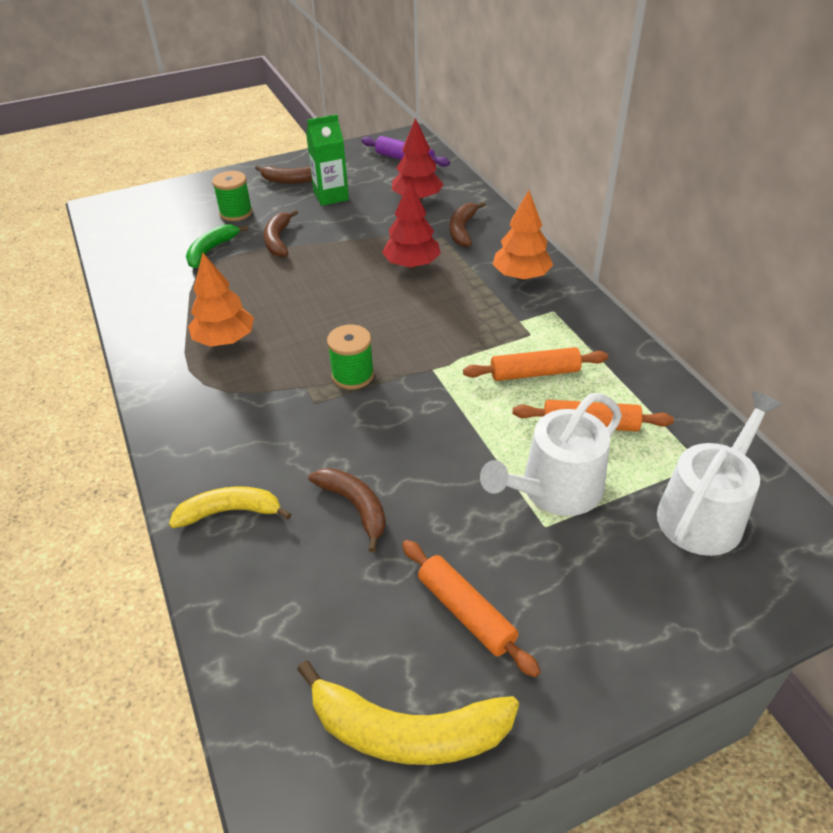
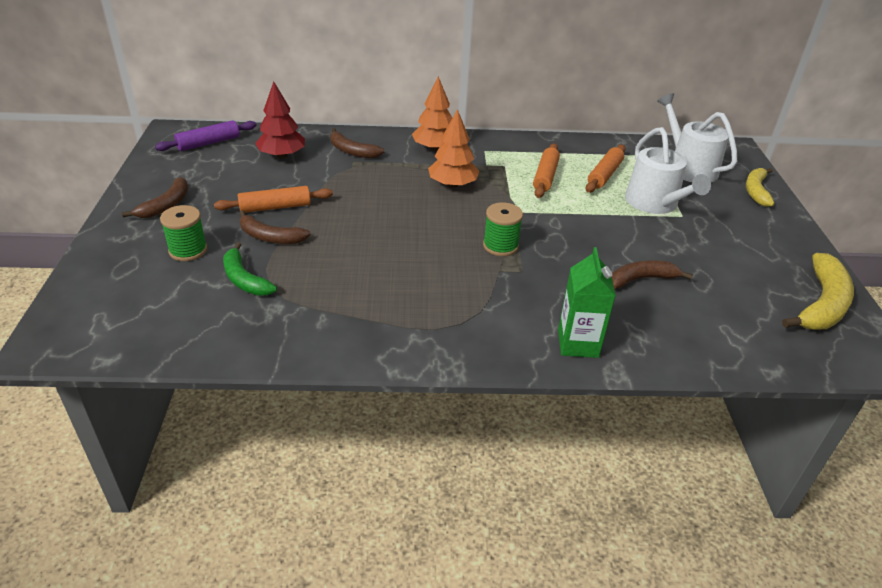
camera: 70 degrees left, 5 degrees down
(225, 340) = (405, 299): orange tree -> orange tree (452, 185)
(230, 512) = (625, 338): yellow banana -> yellow banana (756, 191)
(331, 196) = (225, 192): green carton -> green carton (578, 343)
(412, 264) = (378, 184): red tree -> none
(466, 612) = (741, 261): orange rolling pin -> orange rolling pin (275, 207)

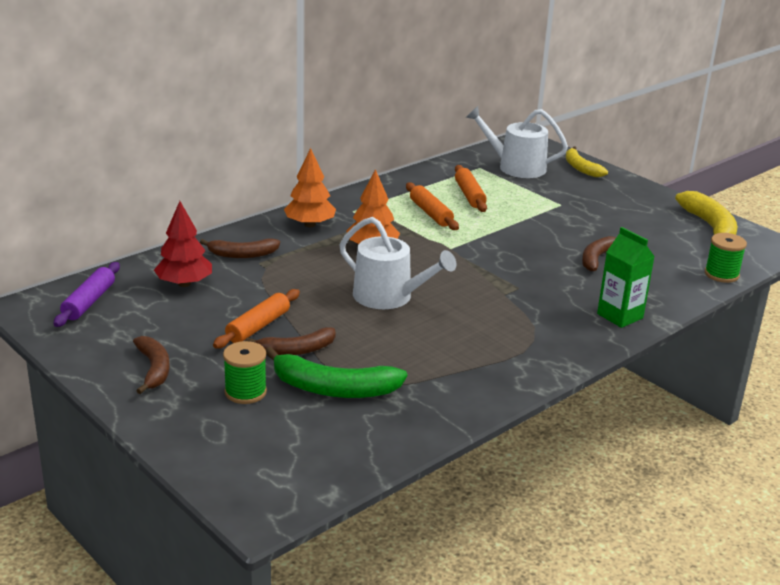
camera: 40 degrees left, 10 degrees down
(244, 279) = (333, 389): green banana -> green banana, size x1.54
(500, 246) = (478, 277): green spool -> green spool (721, 274)
(655, 203) = (532, 203): white watering can -> white watering can (389, 297)

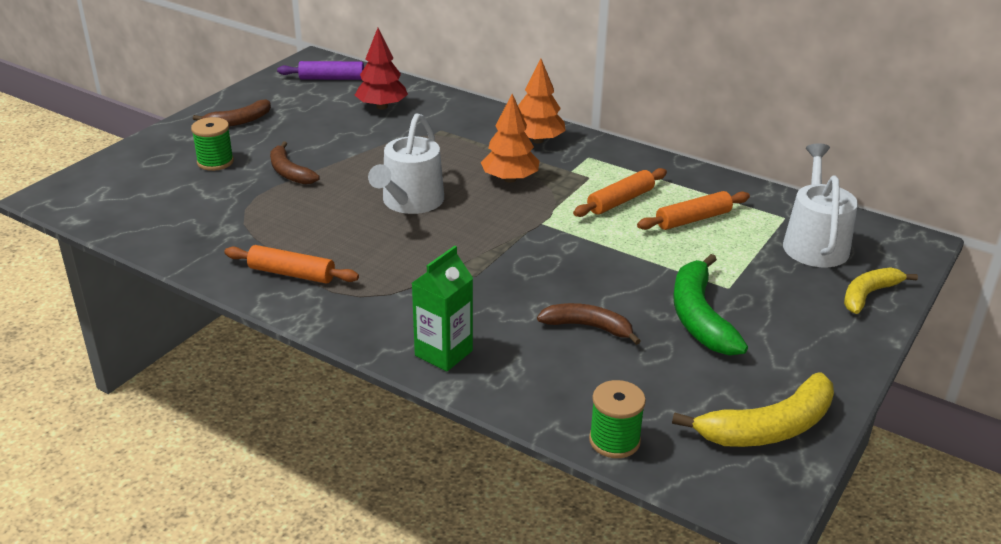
camera: 75 degrees right, 5 degrees up
(242, 255) = (451, 120): brown banana -> none
(258, 326) = (323, 149): orange rolling pin -> orange rolling pin (292, 274)
(333, 389) = (231, 198): green banana -> green banana (699, 317)

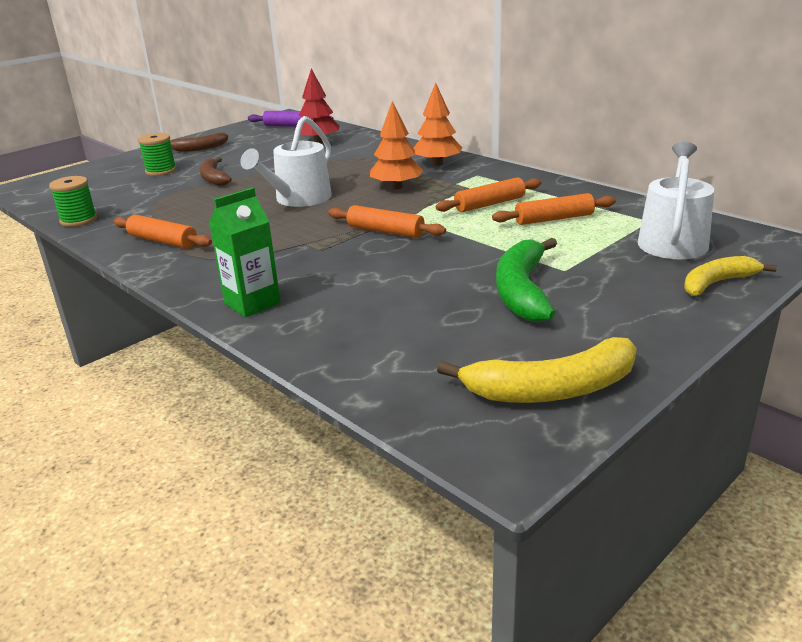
camera: 15 degrees right, 5 degrees down
(530, 246) = (385, 231): none -> orange rolling pin
(588, 327) = (404, 292): brown banana -> none
(614, 440) = (374, 386): green spool -> green spool (79, 220)

